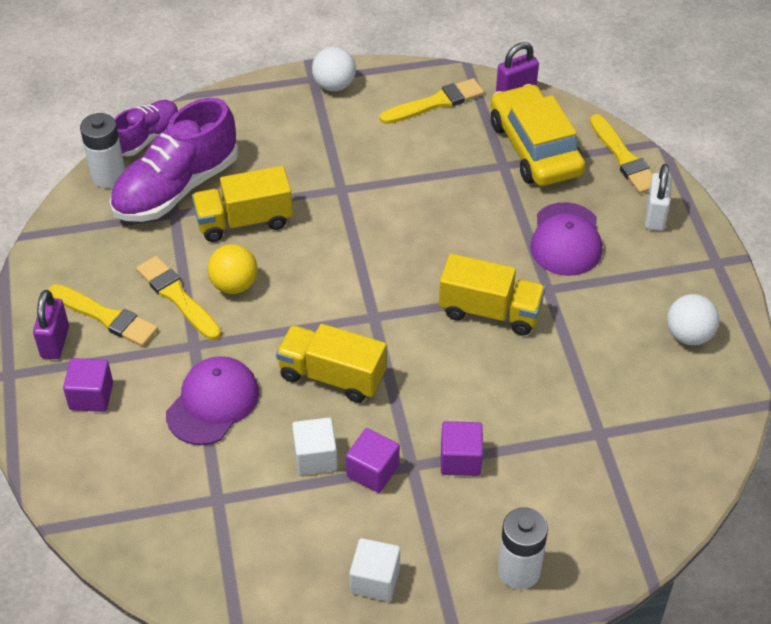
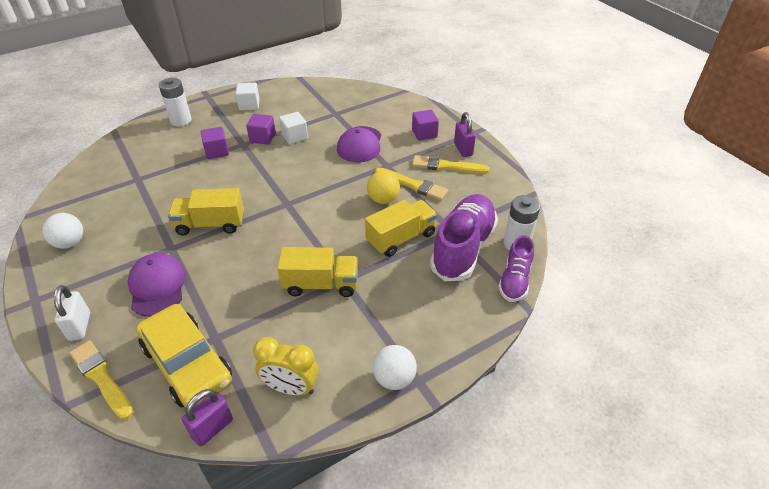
camera: 160 degrees right, 5 degrees down
(332, 376) = (300, 169): yellow truck -> yellow truck (321, 284)
(435, 103) = (291, 388): yellow brush -> yellow clock

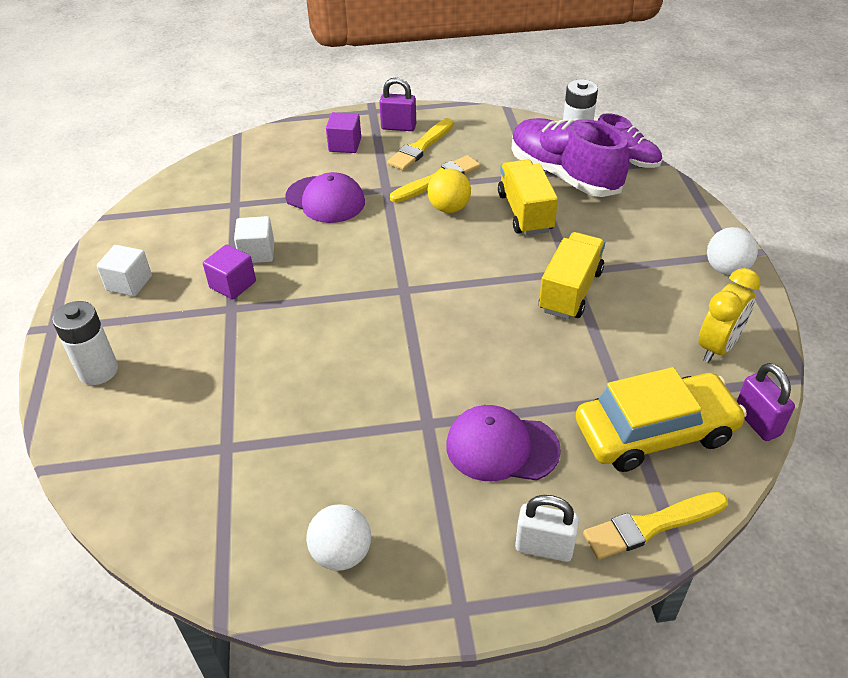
camera: 65 degrees left, 0 degrees up
(211, 224) = (400, 372): yellow truck -> none
(217, 151) = (227, 339): purple cube -> none

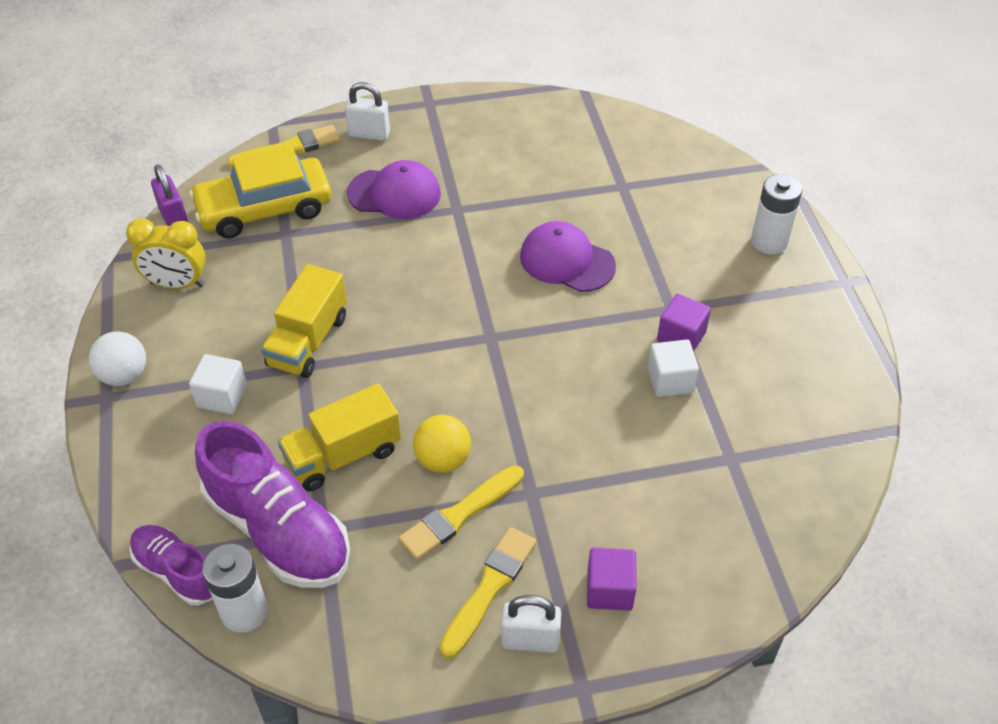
camera: 175 degrees right, 5 degrees up
(129, 283) = (797, 335): white cube -> white cube (222, 396)
(325, 200) = (610, 470): purple cap -> purple cap (566, 261)
(341, 553) = (513, 126): white ball -> none
(398, 127) = (530, 640): purple padlock -> white padlock
(525, 212) = (343, 455): yellow truck -> yellow truck turned 75 degrees clockwise
(717, 347) = (177, 284): yellow clock -> yellow clock turned 120 degrees counterclockwise

